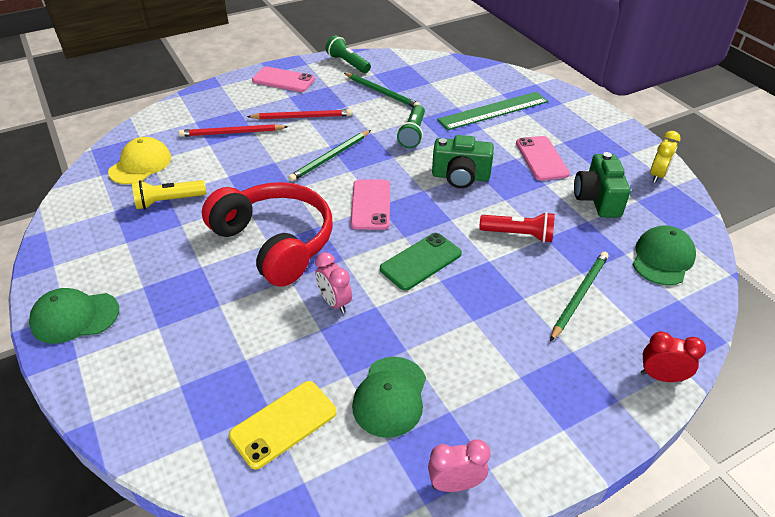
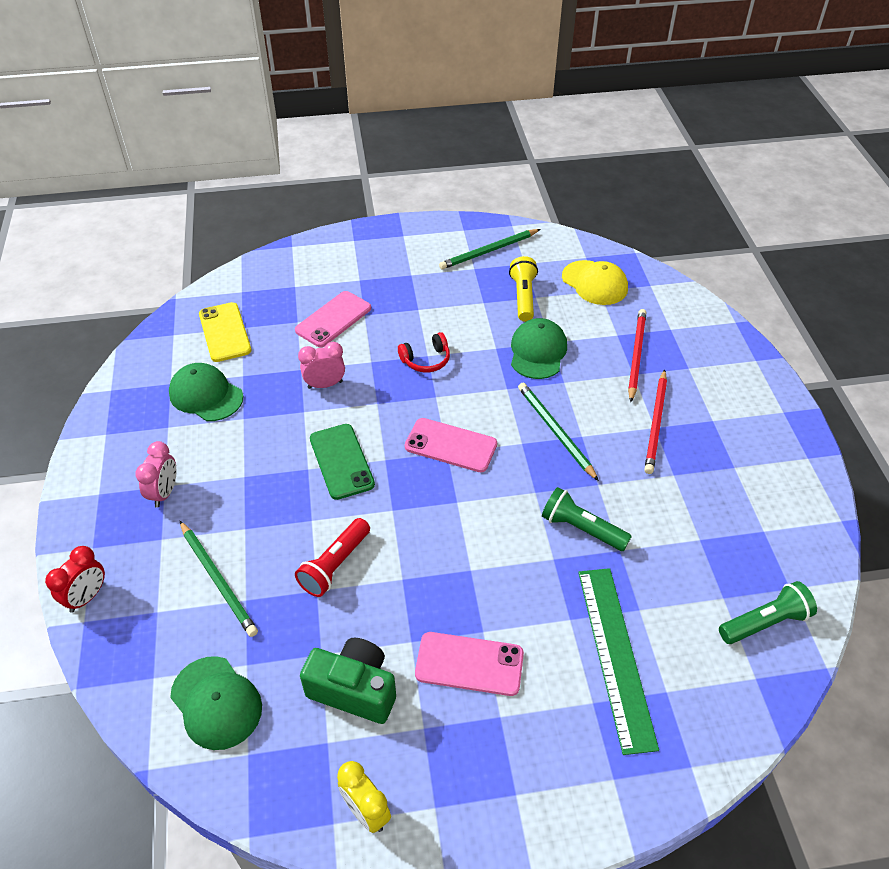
camera: 110 degrees right, 5 degrees up
(74, 317) = (396, 239): green cap -> green cap (538, 351)
(275, 242) = (426, 360): red headphones -> red headphones, size x0.40
(283, 80) = (760, 422): pink phone -> pink phone (333, 319)
(348, 63) = (803, 507): green flashlight -> green flashlight (765, 622)
(382, 92) = (703, 525): green pencil -> green pencil (488, 251)
(455, 484) = (111, 410): pink clock -> pink clock (164, 493)
(460, 177) = (466, 548): green camera -> none

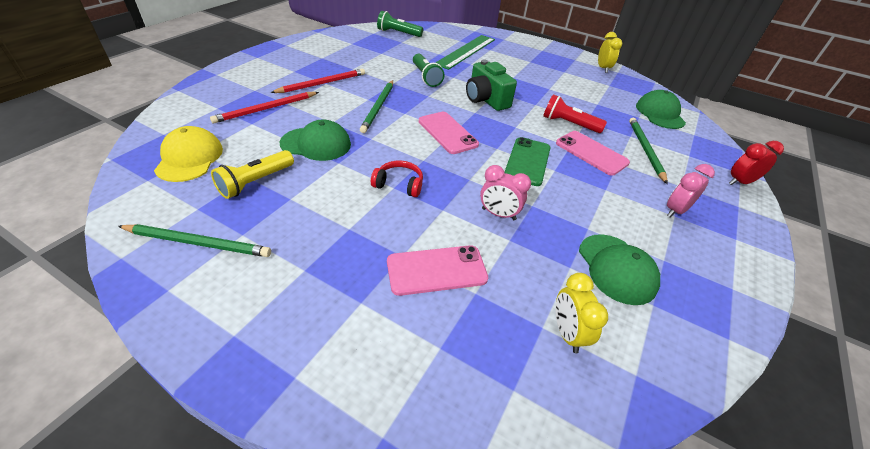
camera: 145 degrees left, 5 degrees down
(225, 332) = (567, 333): yellow phone -> yellow clock
(335, 565) = (569, 124): red flashlight -> red flashlight turned 135 degrees counterclockwise
(354, 689) = (588, 90): green camera -> green camera (486, 100)
(469, 664) = (529, 74): pink phone -> pink phone (591, 153)
(538, 351) = (316, 144): green cap -> green cap turned 135 degrees counterclockwise

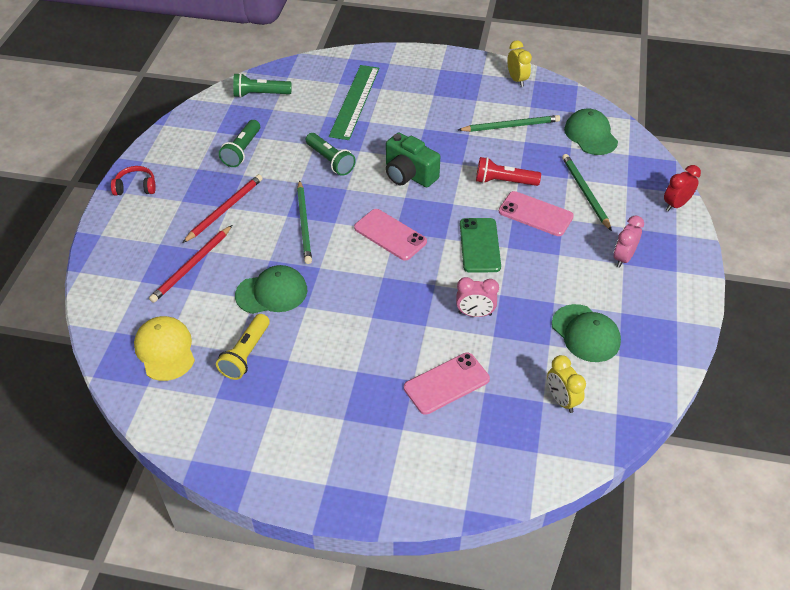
camera: 15 degrees left, 5 degrees up
(198, 243) = (242, 426): green pencil -> green pencil (511, 126)
(362, 56) = (242, 150): none -> green flashlight
(399, 184) = (375, 312): red headphones -> red headphones (136, 187)

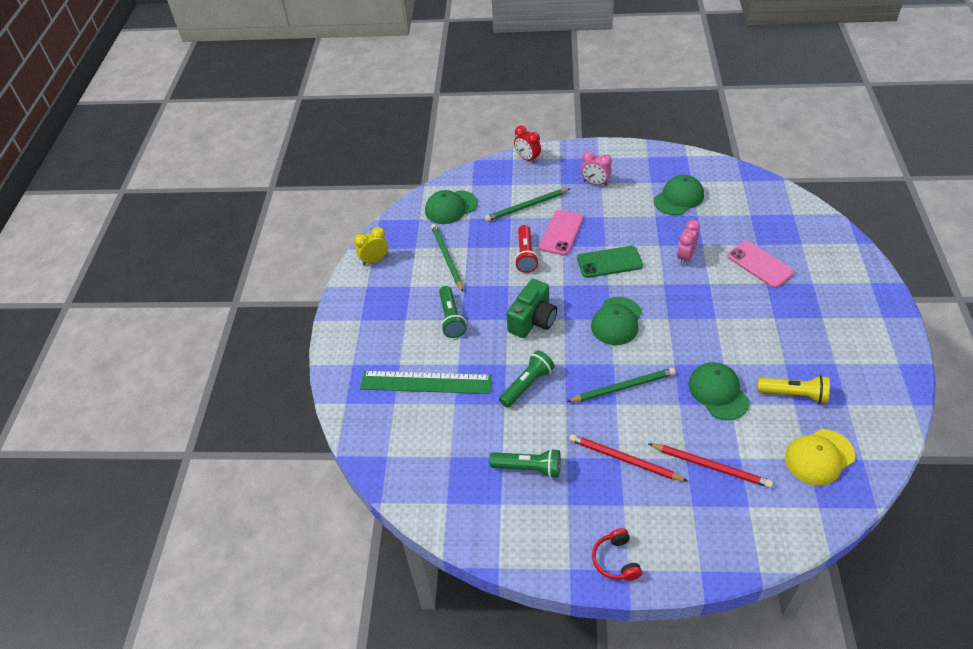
camera: 95 degrees left, 0 degrees up
(260, 94) = (424, 476): green flashlight -> green flashlight (451, 318)
(390, 235) = (616, 321): pink phone -> green cap
(475, 314) = (685, 257): pink clock -> pink clock turned 150 degrees counterclockwise
(561, 400) = (744, 205): yellow clock -> none

